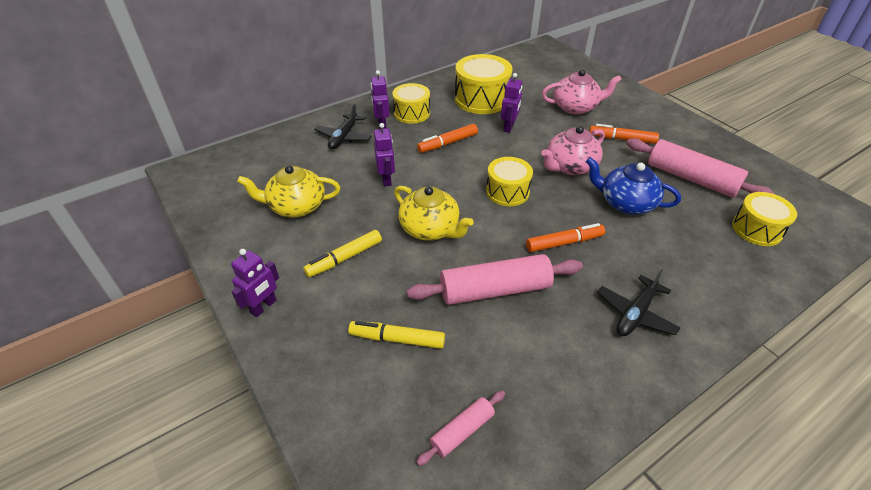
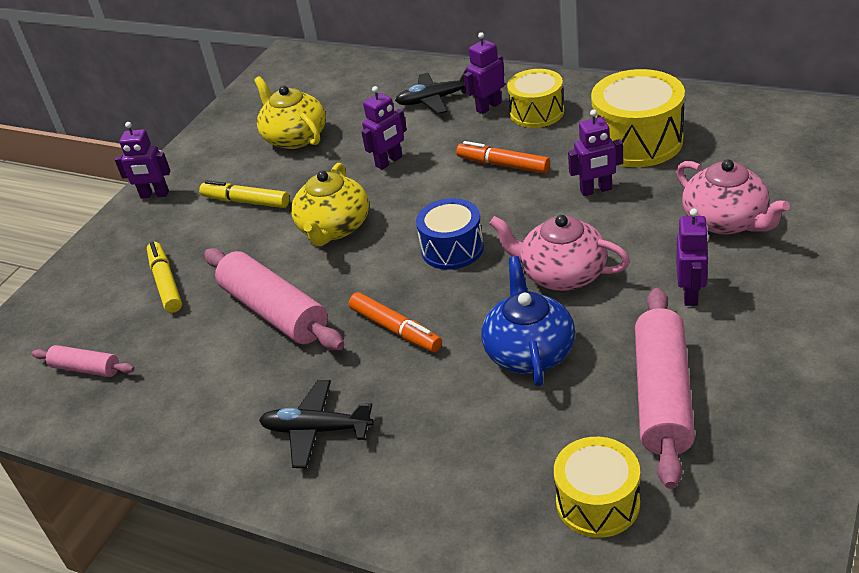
camera: 65 degrees right, 5 degrees down
(507, 192) = (452, 249): yellow drum -> blue drum
(622, 139) = (690, 294): orange marker -> purple robot

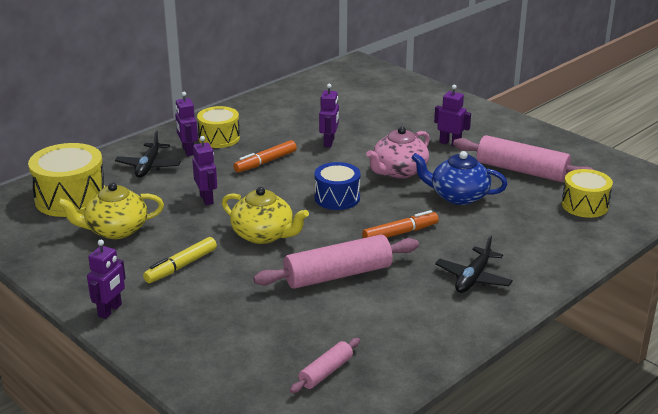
camera: 75 degrees left, 10 degrees down
(166, 283) = (251, 319): yellow marker -> none
(637, 141) = (294, 119): yellow drum -> yellow drum (71, 198)
(726, 221) = (398, 119): pink teapot -> none

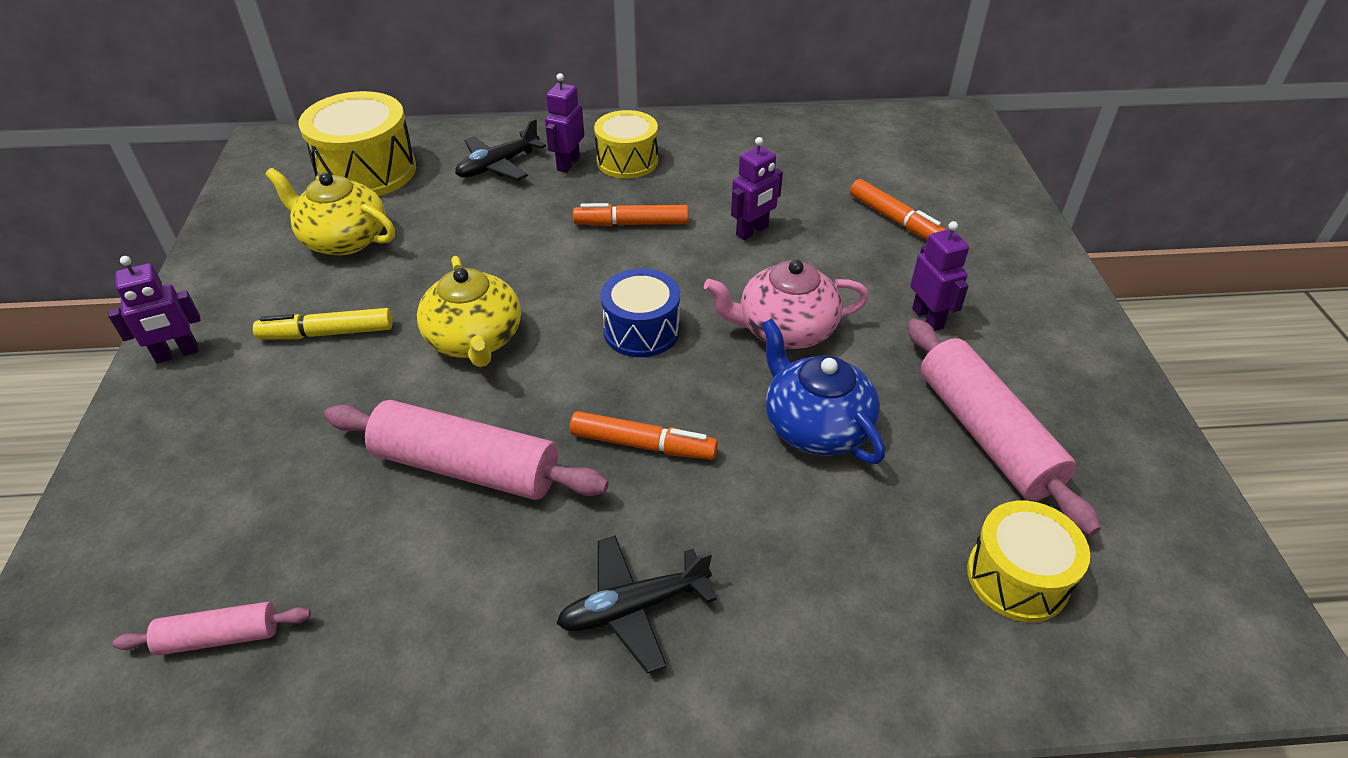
camera: 40 degrees right, 15 degrees up
(207, 199) = (491, 246): purple robot -> none
(387, 114) = (895, 220): none -> orange marker

